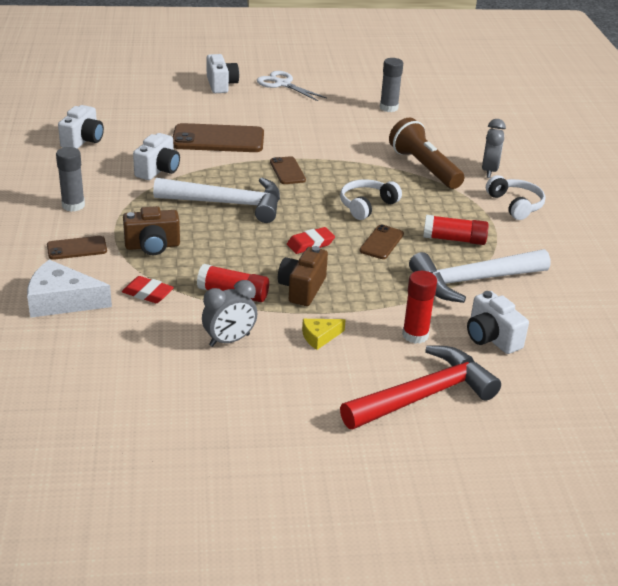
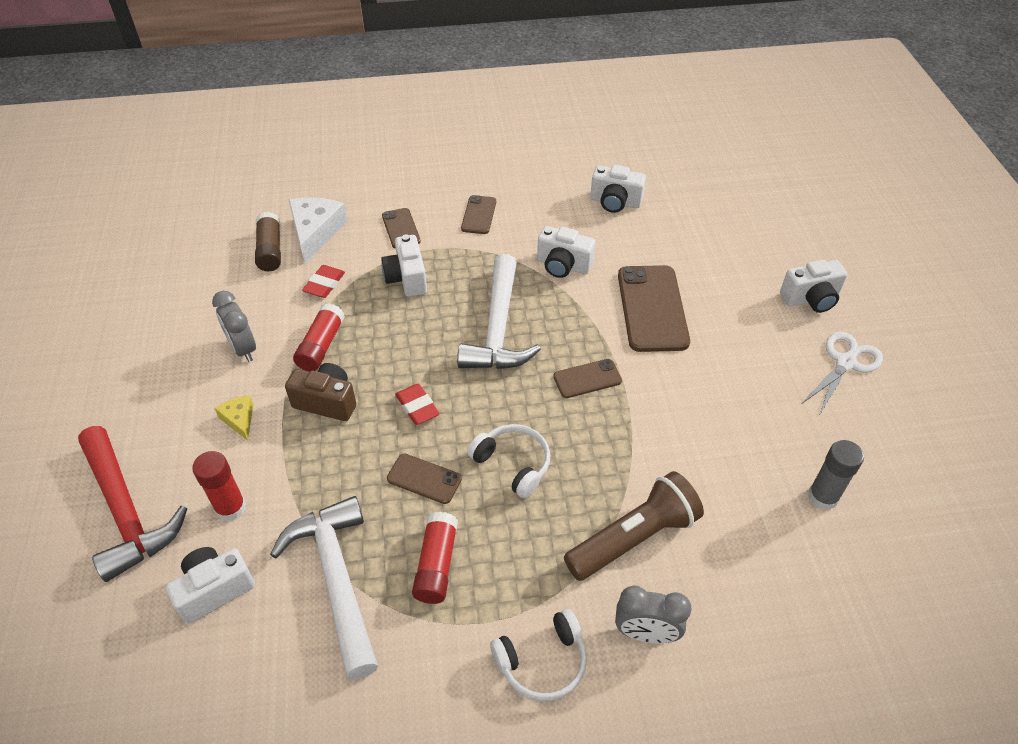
camera: 90 degrees right, 15 degrees up
(73, 205) = (478, 215): grey glue stick -> brown phone
(81, 331) = (270, 250): none -> brown glue stick
(152, 246) = (407, 278): brown camera -> white camera

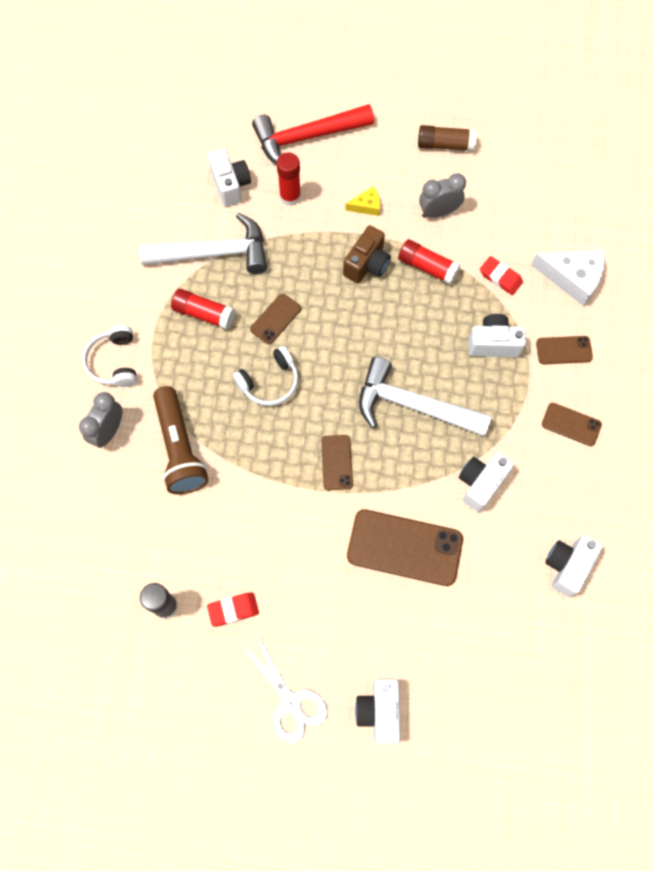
camera: 105 degrees right, 20 degrees up
(270, 250) = (554, 240): brown glue stick -> brown glue stick (445, 145)
(417, 407) = (344, 326): red eraser -> red eraser (233, 610)

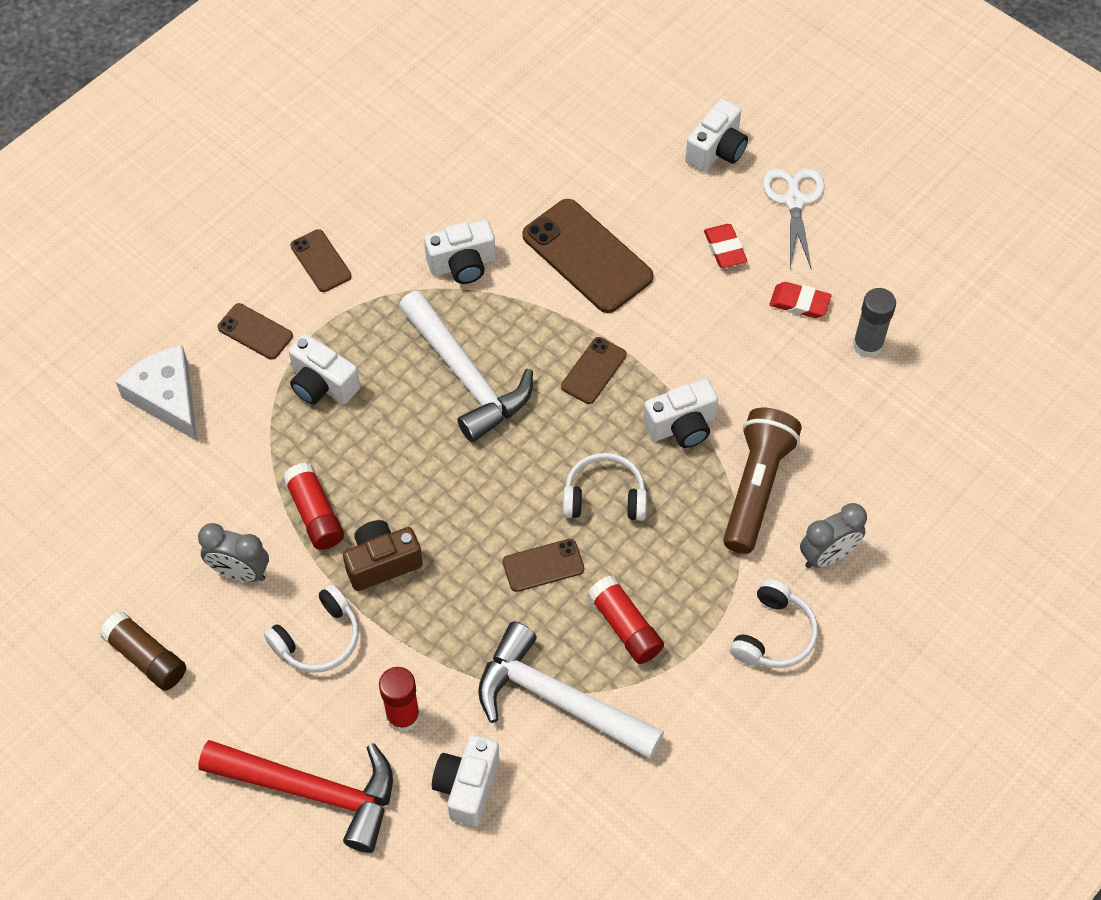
camera: 145 degrees left, 10 degrees down
(366, 206) = (318, 639): yellow cheese -> white headphones
(500, 277) = (244, 449): red eraser -> red eraser (725, 249)
(567, 566) = (445, 153): white camera -> white camera (681, 426)

